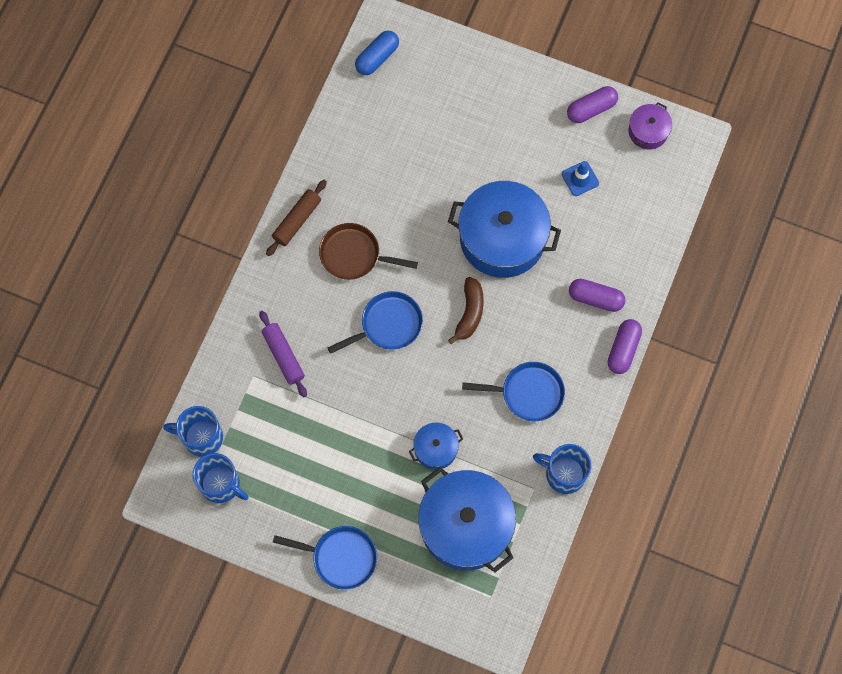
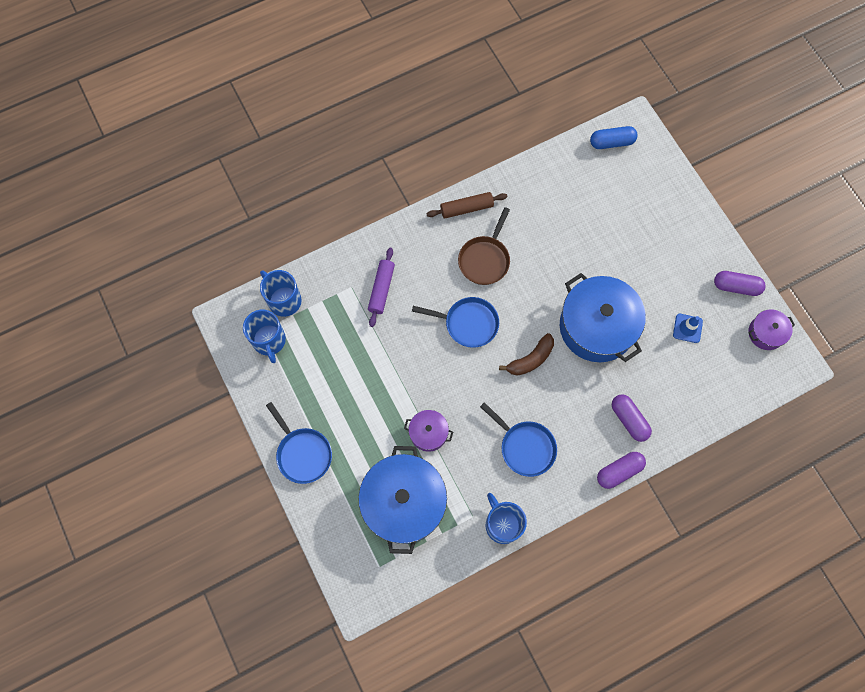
camera: 40 degrees right, 0 degrees up
(354, 255) = (485, 259): brown pan -> brown pan turned 120 degrees counterclockwise
(435, 449) = (428, 433): blue pot -> purple pot

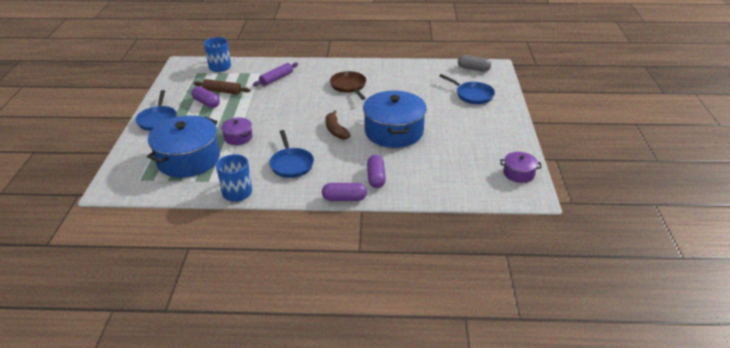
camera: 30 degrees right, 35 degrees down
(269, 341) = (194, 77): blue mug -> none
(466, 208) = (358, 66): brown rolling pin -> brown rolling pin (222, 91)
(468, 323) = (312, 105): blue pan -> blue pan (472, 95)
(485, 259) = (349, 86): brown pan -> brown pan turned 105 degrees clockwise
(530, 359) = (335, 130): brown banana -> brown banana turned 75 degrees clockwise
(611, 142) = (473, 69): blue capsule -> grey capsule
(687, 328) = (458, 152): blue traffic cone -> none
(736, 286) = (512, 146): purple capsule -> purple capsule (206, 103)

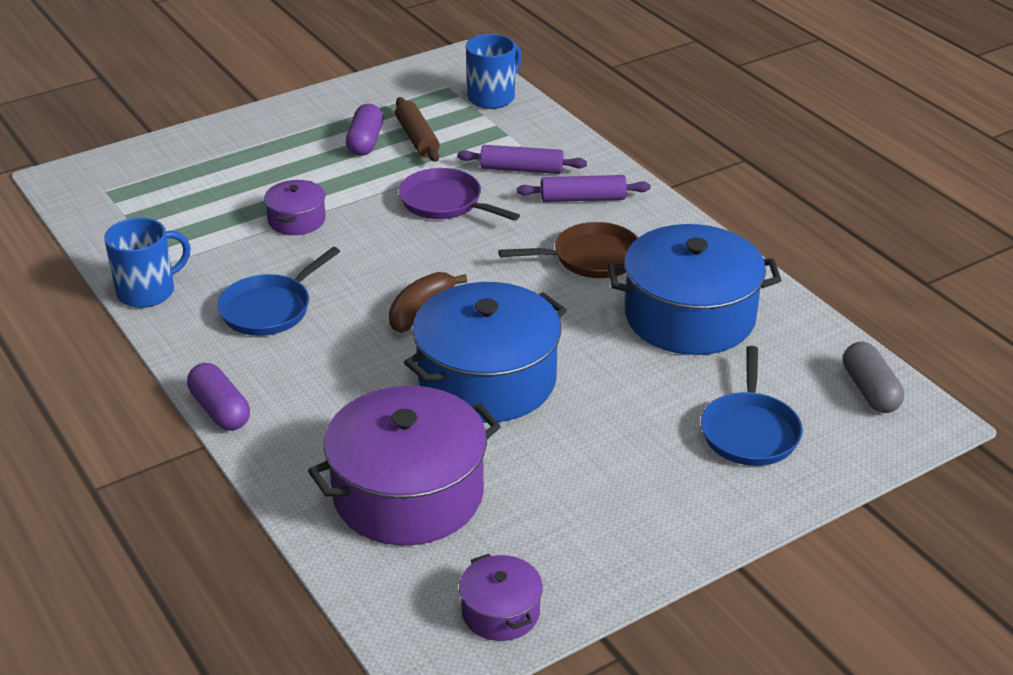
camera: 55 degrees right, 0 degrees up
(158, 120) = (271, 125): blue pan -> none
(188, 159) = (193, 205): blue pot -> blue pot (689, 316)
(275, 101) = (445, 202): none -> purple pan
(312, 74) = (583, 198): none -> purple rolling pin
(349, 86) = (591, 258): brown pan -> brown pan turned 45 degrees clockwise
(376, 177) = (313, 420): purple capsule -> none
(440, 171) = (408, 494): none -> purple pot

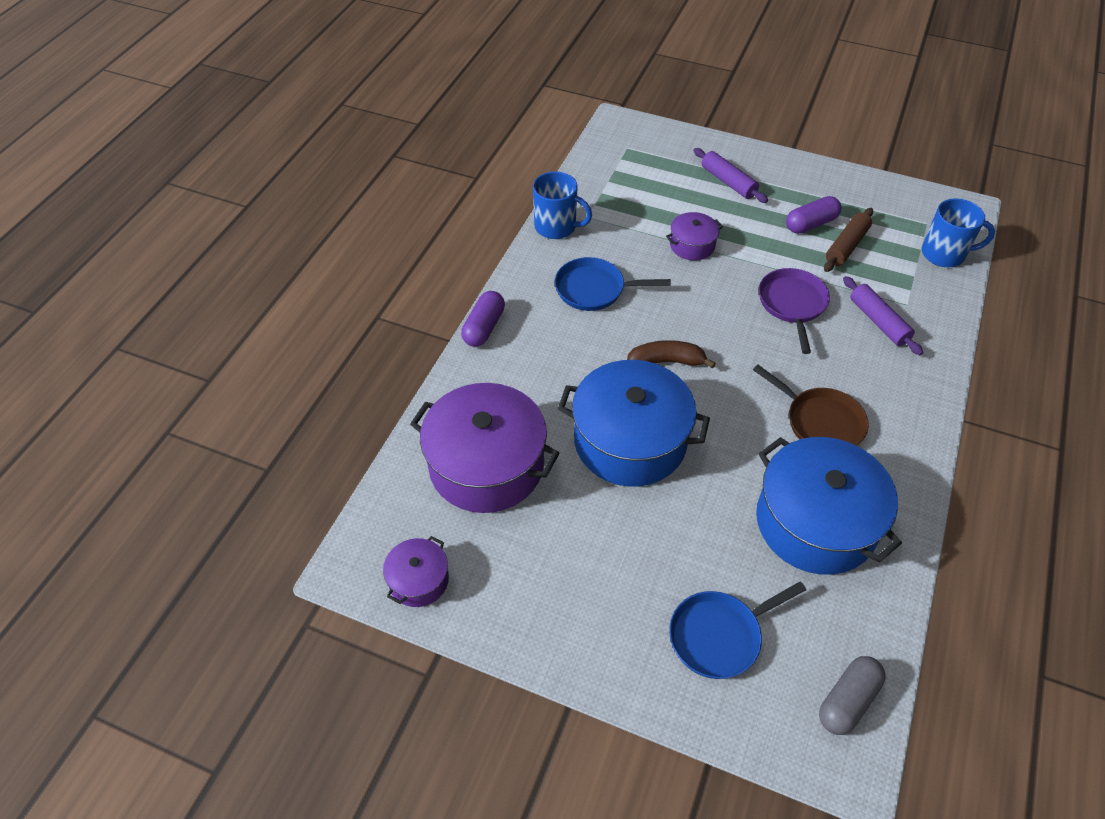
camera: 55 degrees right, 15 degrees up
(583, 198) = (885, 376): purple rolling pin -> purple rolling pin (728, 182)

